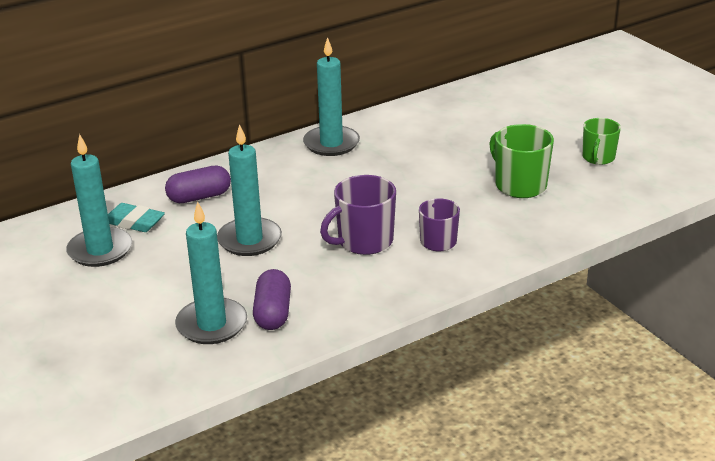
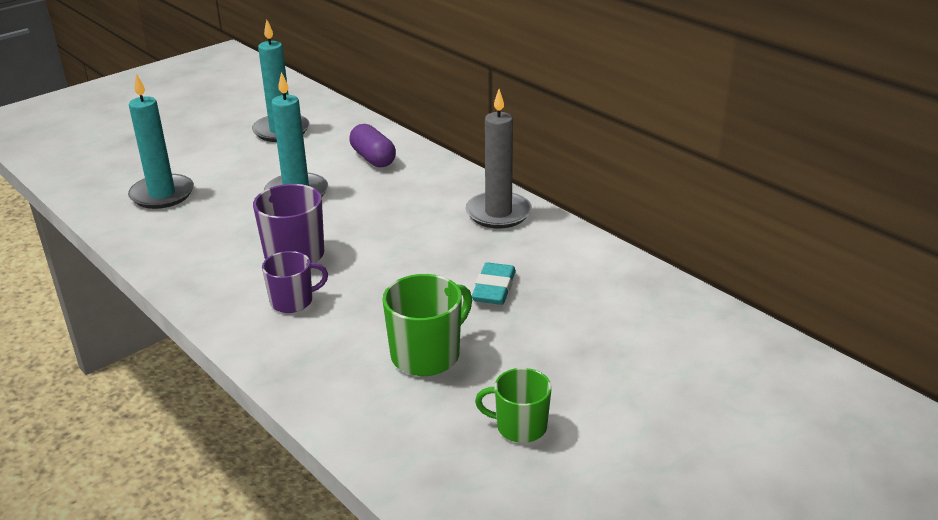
camera: 80 degrees right, 0 degrees up
(134, 222) = (326, 137): turquoise eraser -> turquoise eraser (494, 289)
(273, 313) = (174, 220): purple capsule -> none
(331, 143) = (498, 213): turquoise candle -> grey candle

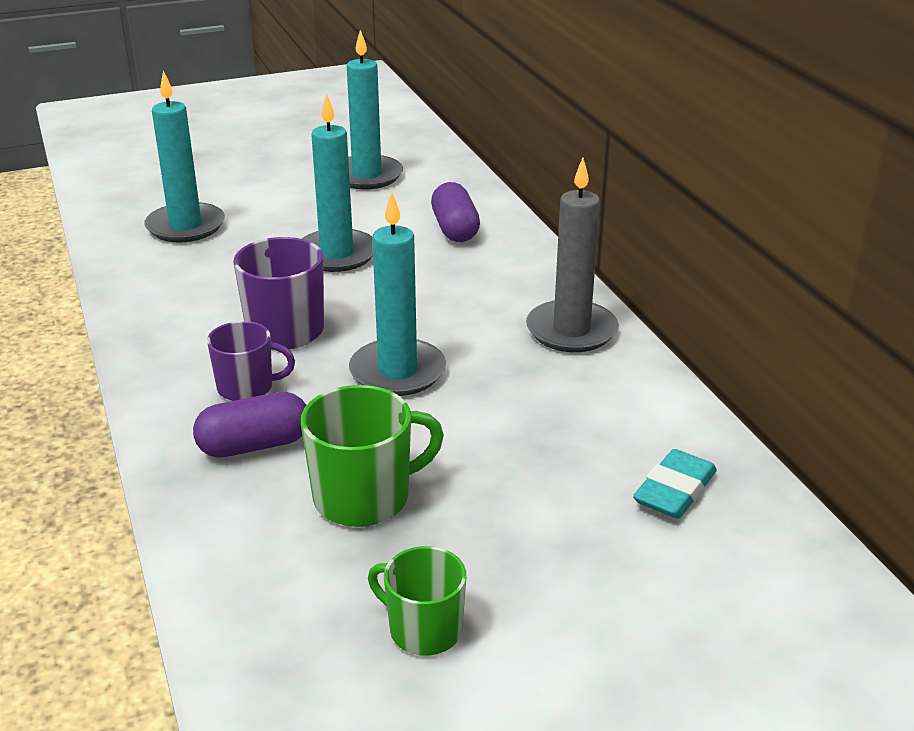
camera: 20 degrees right, 0 degrees up
(325, 339) = (254, 445): none -> purple capsule
(396, 266) = (397, 372): none -> turquoise candle
(494, 289) = (504, 430): turquoise eraser -> turquoise eraser (674, 491)

